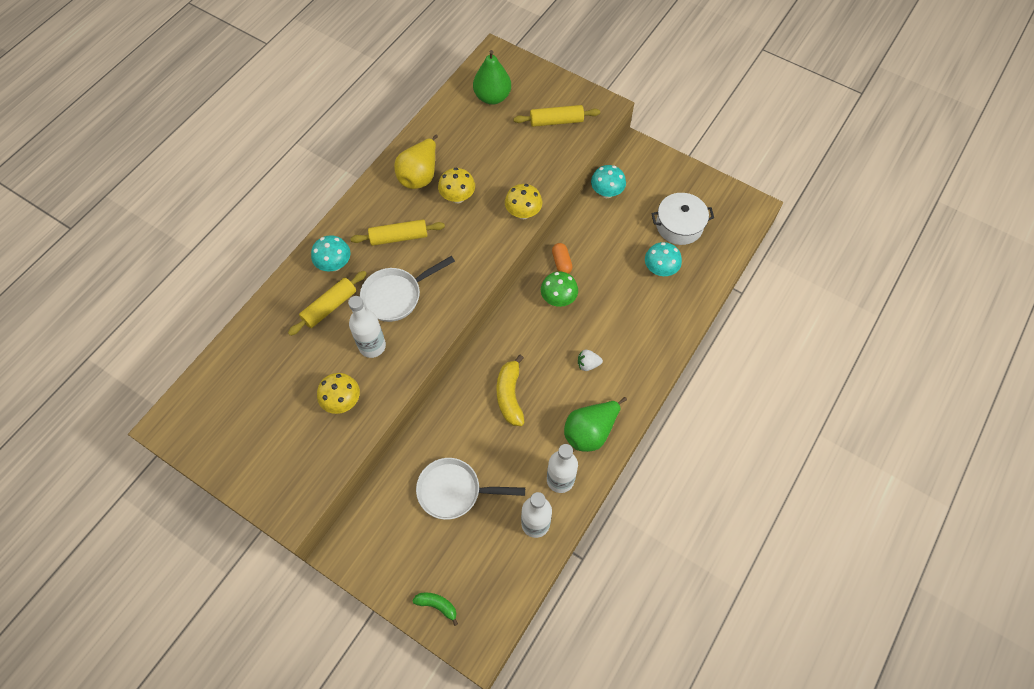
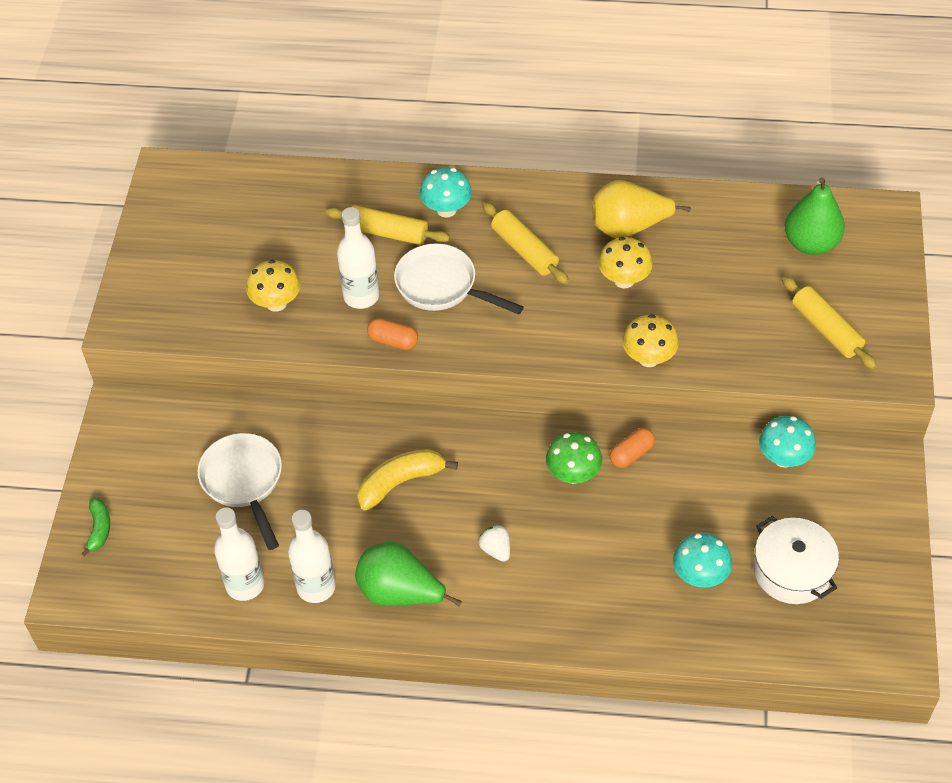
camera: 65 degrees right, 10 degrees down
(421, 343) = (393, 341): none -> orange capsule

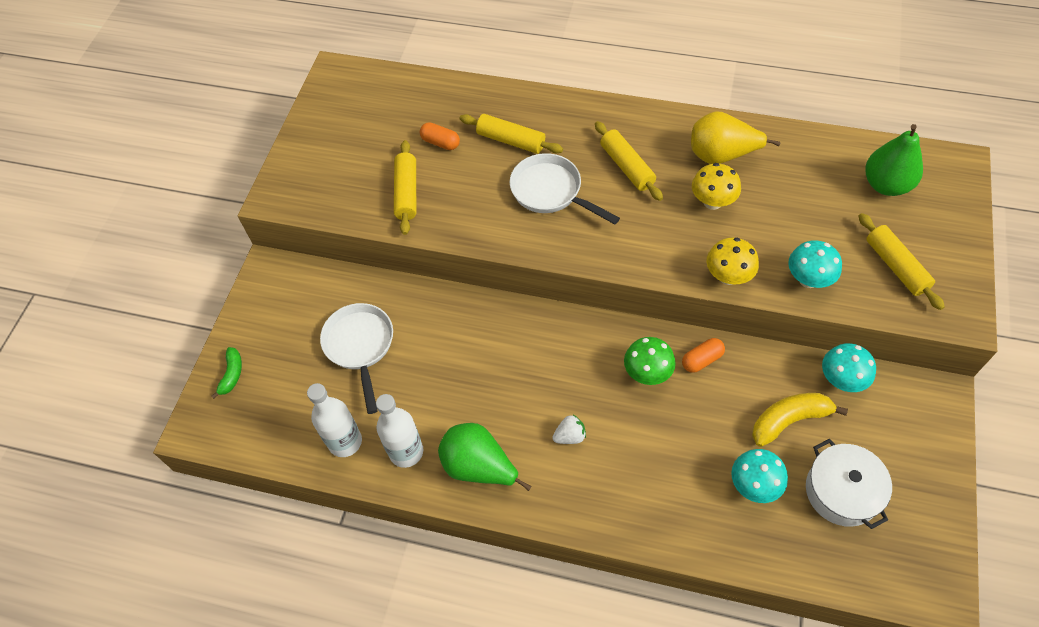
camera: 10 degrees right, 5 degrees up
(276, 303) = (406, 192): yellow mushroom -> yellow rolling pin
(361, 296) = (480, 194): white bottle -> none
(393, 341) = (501, 236): orange capsule -> orange capsule (440, 142)
(400, 482) = (494, 363): yellow banana -> yellow banana (789, 420)
(446, 209) = (563, 125): turquoise mushroom -> turquoise mushroom (808, 279)
(496, 549) = (570, 436): white strawberry -> white strawberry turned 90 degrees clockwise

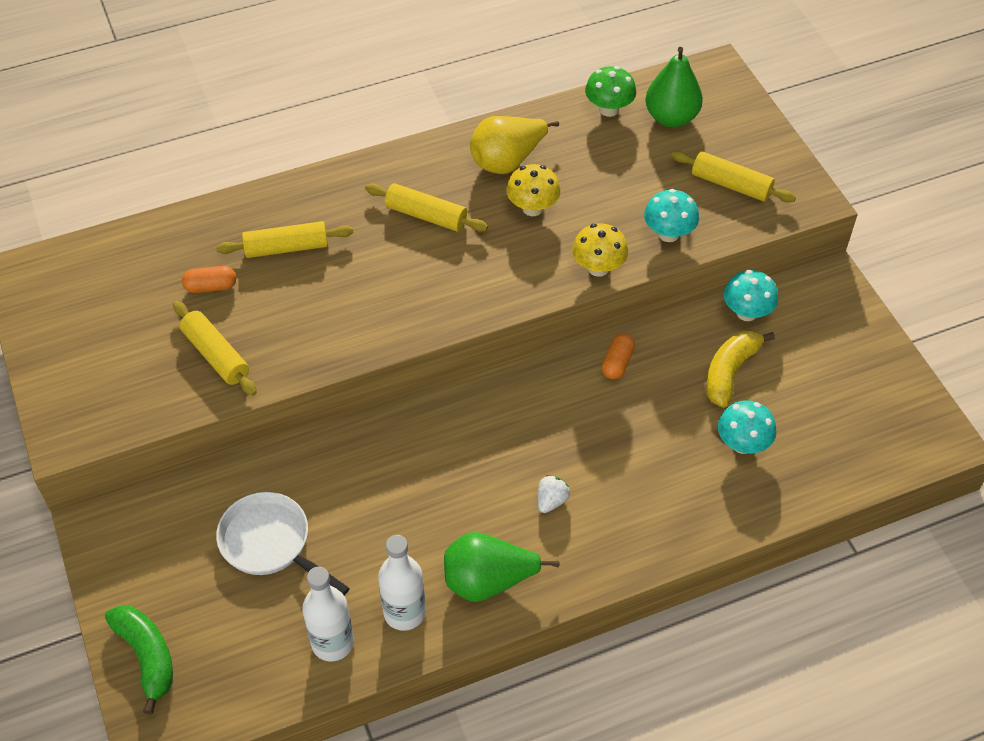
camera: 40 degrees left, 5 degrees down
(232, 374) = (147, 656): green banana -> green banana, size x1.66
(551, 192) = (369, 277): white pan -> none
(647, 373) = (577, 403): green mushroom -> green mushroom (609, 109)
(842, 491) = (815, 405): white pot -> none

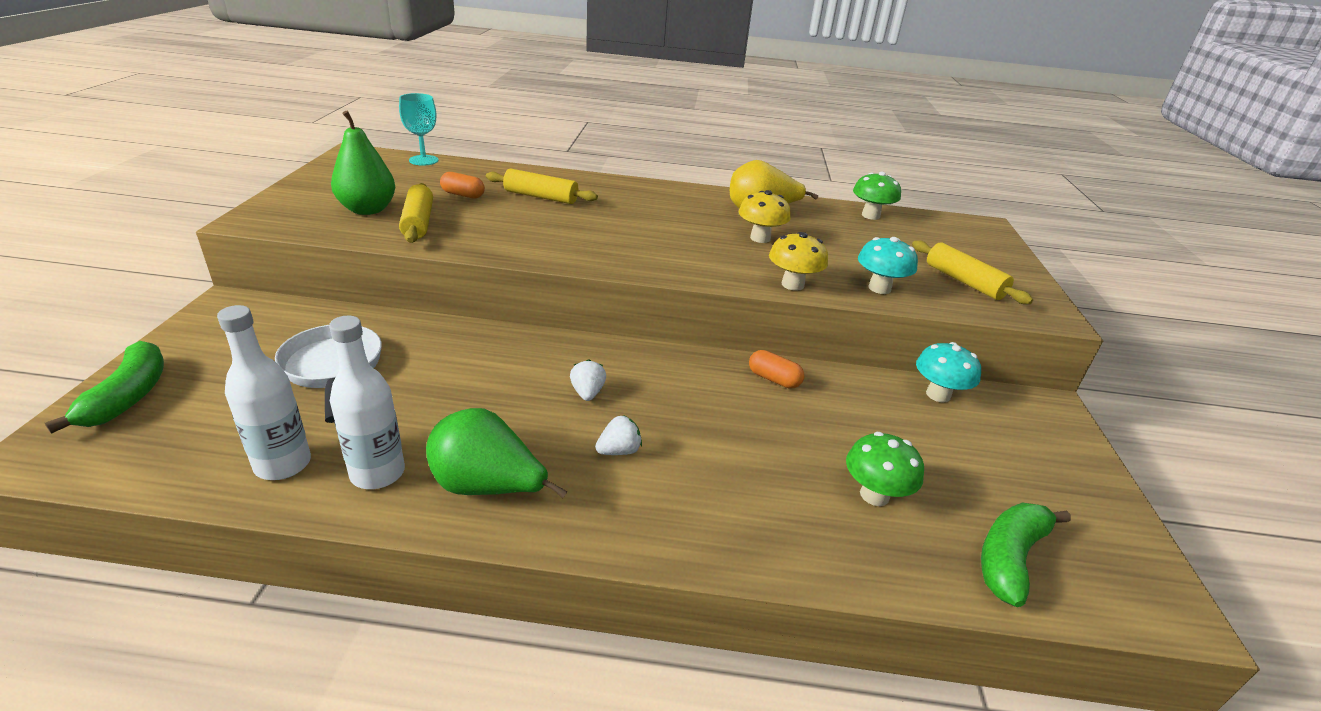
camera: 25 degrees right, 20 degrees down
(107, 244) = (423, 160): none -> turquoise goblet
(426, 215) = (666, 215): yellow rolling pin -> none
(487, 457) = (587, 393): none -> white strawberry
(617, 363) = (774, 379): orange capsule -> orange capsule turned 75 degrees clockwise
(671, 117) = (926, 234): green pear -> green pear (367, 210)
(730, 372) = (894, 430): yellow banana -> none
(742, 444) = (874, 495): turquoise mushroom -> green mushroom
(844, 451) = (1010, 558): none -> green banana

